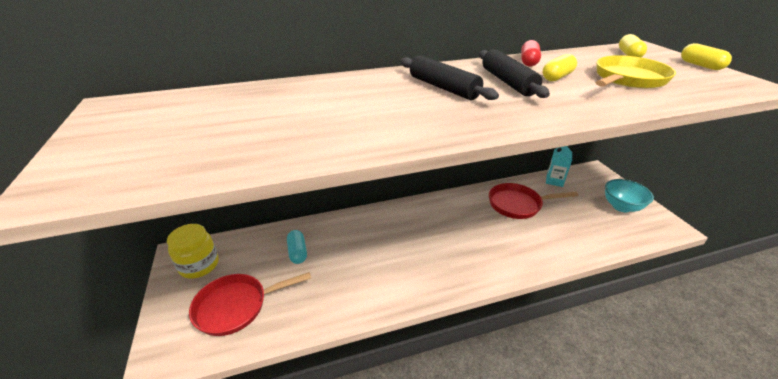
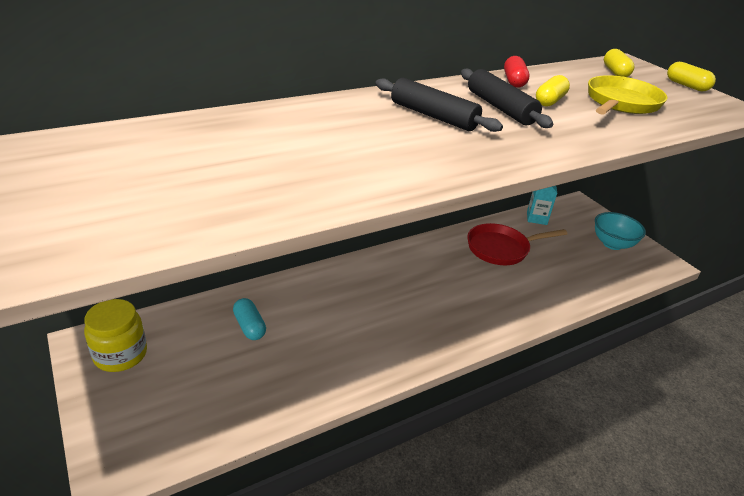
camera: 15 degrees left, 0 degrees up
(236, 306) = (192, 398): red pan -> none

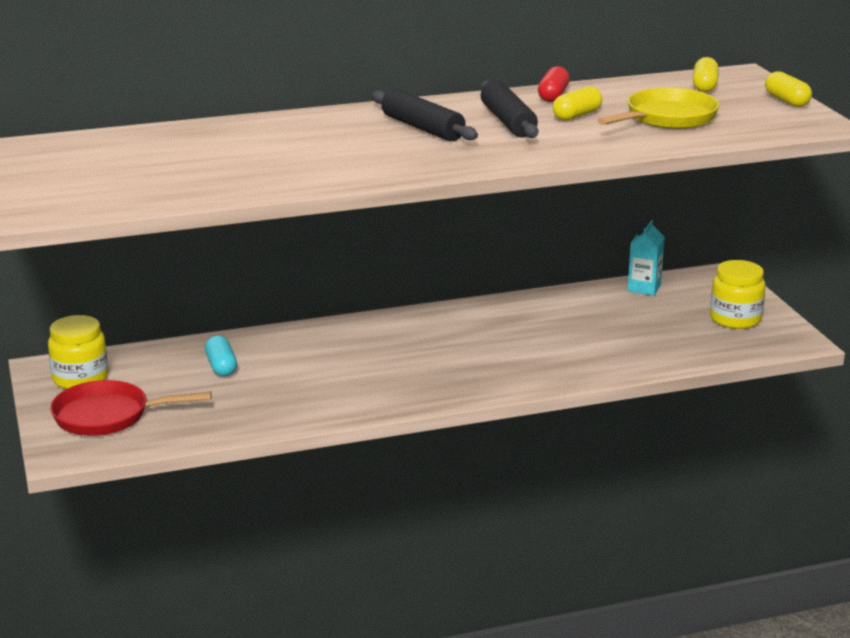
camera: 15 degrees right, 10 degrees down
(501, 248) = (569, 316): red pan -> red pan (108, 416)
(612, 244) = (735, 319): turquoise bowl -> yellow jar

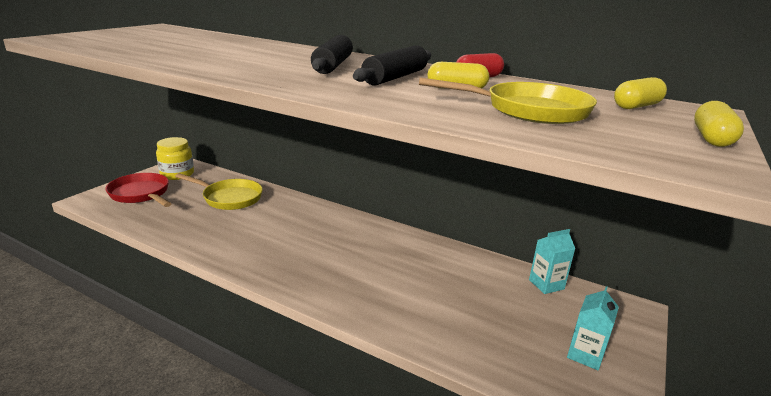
camera: 45 degrees right, 0 degrees up
(221, 366) = (229, 198): turquoise capsule -> yellow pan
(735, 319) = (585, 355): yellow jar -> turquoise carton

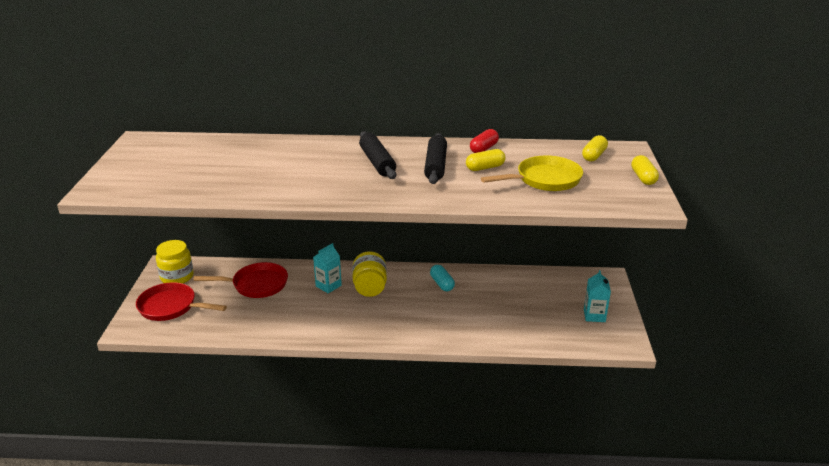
camera: 25 degrees left, 5 degrees up
(229, 198) = (256, 285): yellow pan -> red pan
(328, 231) = (370, 287): none -> yellow jar
(407, 251) = (442, 284): none -> turquoise capsule
(546, 284) = (548, 278): turquoise carton -> turquoise carton (328, 286)

